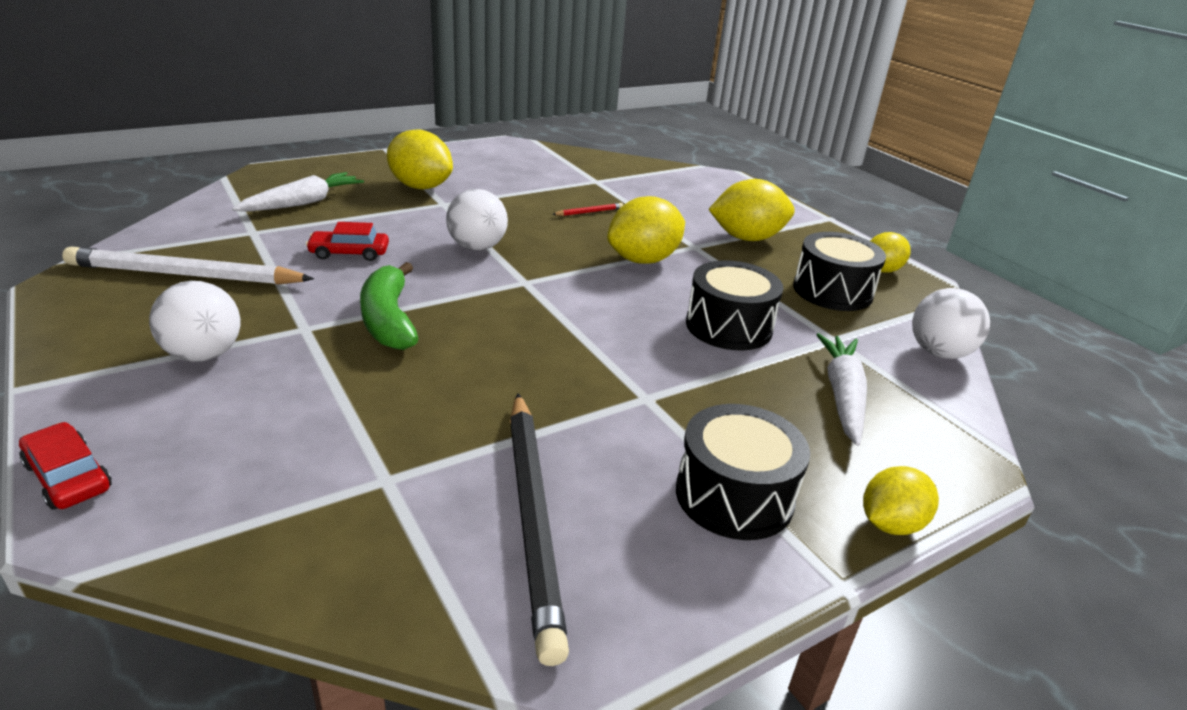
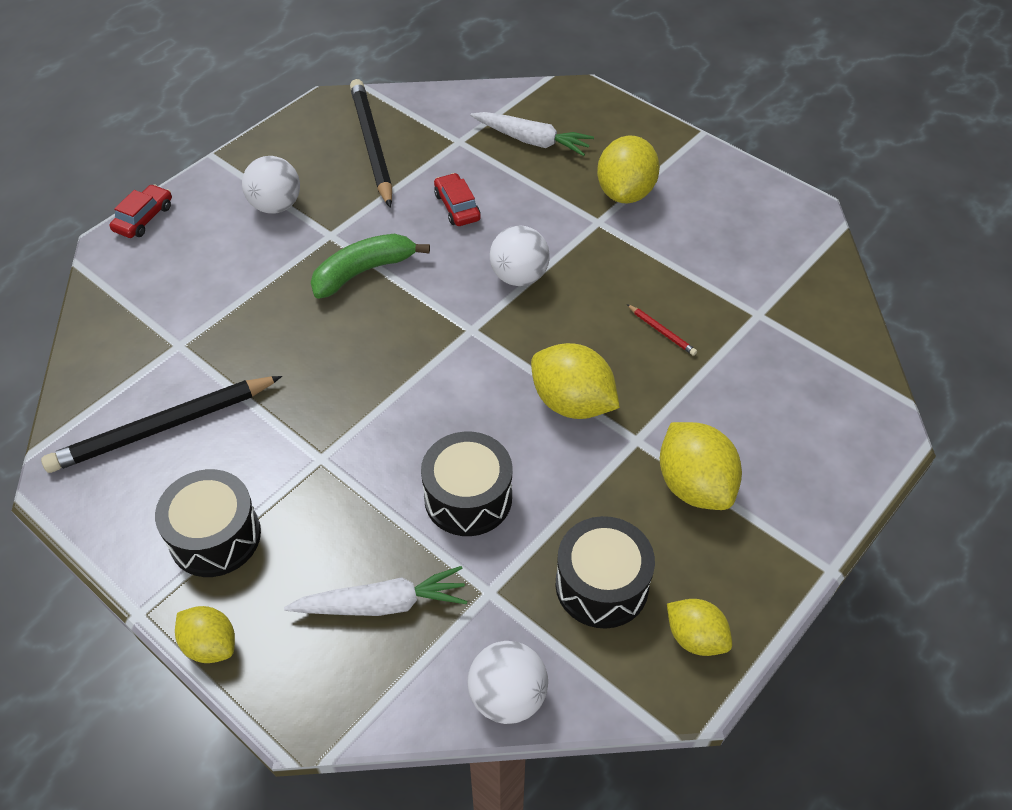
camera: 75 degrees right, 20 degrees up
(185, 275) = (371, 145): white pencil -> black pencil

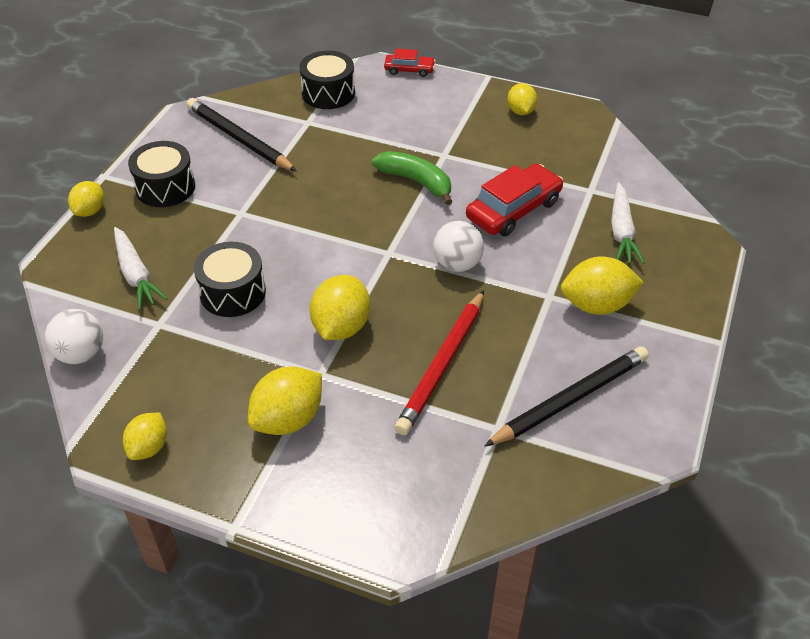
camera: 70 degrees right, 5 degrees down
(276, 206) = (456, 121): white ball -> none
(295, 149) = (521, 111): none -> yellow lemon
(371, 145) = (552, 146): black pencil -> black pencil (570, 399)
(457, 207) = (513, 209): red car -> red car, size x1.81
(601, 585) = (180, 383): black drum -> black drum (328, 93)
(662, 331) = (442, 365): red pencil -> red pencil, size x2.49

